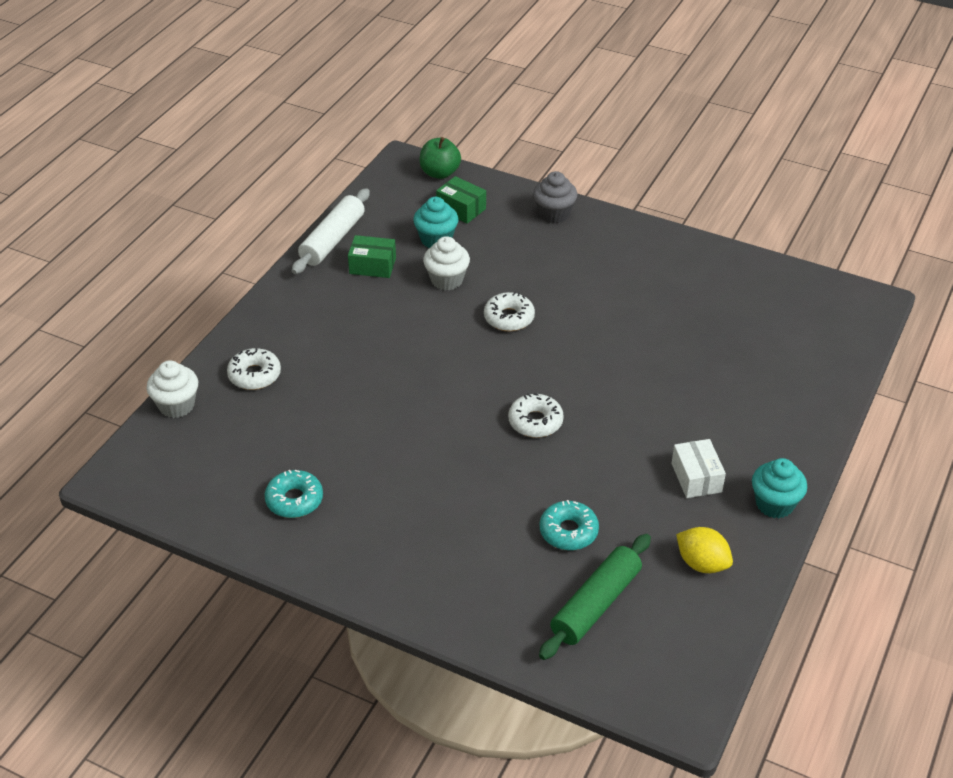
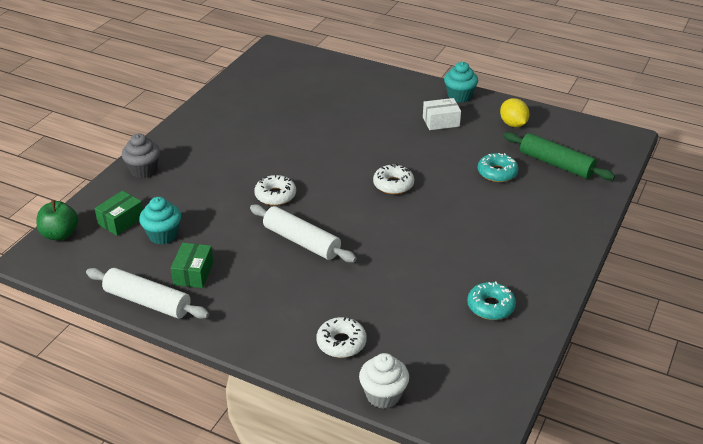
camera: 90 degrees left, 5 degrees down
(421, 342) = (301, 241): none -> white rolling pin
(447, 280) = (221, 228): white cupcake -> none
(702, 563) = (513, 124): yellow lemon -> yellow lemon turned 60 degrees counterclockwise

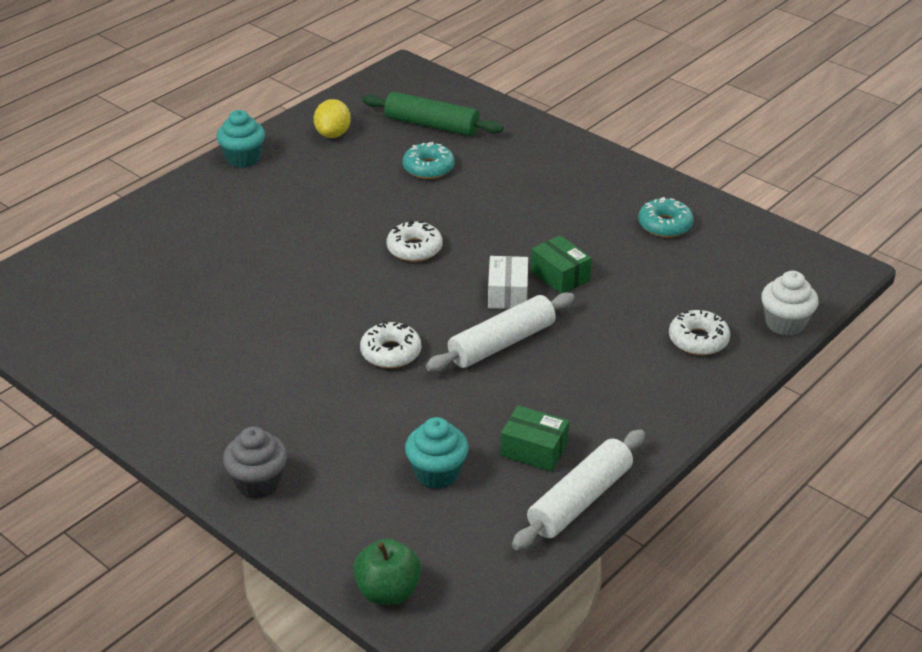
camera: 75 degrees left, 0 degrees up
(121, 221) = (383, 517): green box -> green box (560, 275)
(441, 121) = (294, 185): white box -> white box (507, 293)
(513, 124) = (333, 134): yellow lemon -> yellow lemon turned 75 degrees counterclockwise
(556, 164) = (432, 125): green rolling pin -> green rolling pin turned 60 degrees clockwise

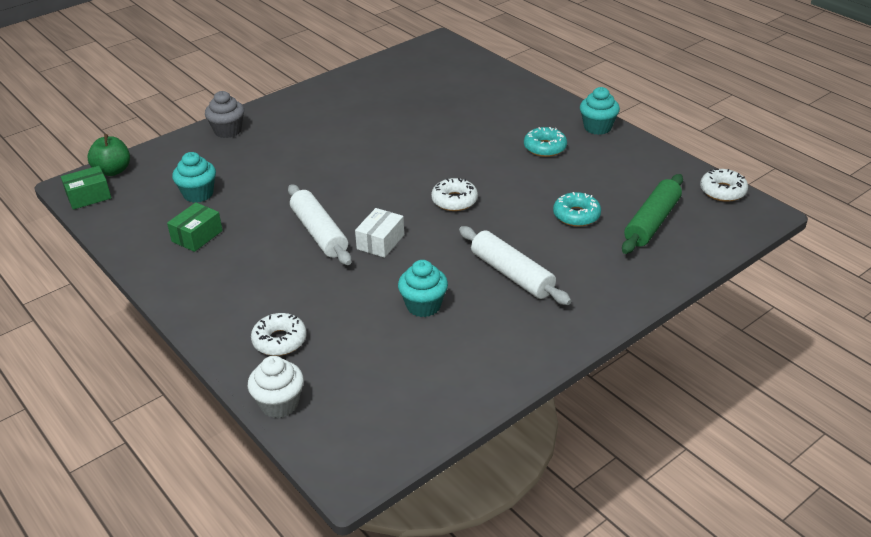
camera: 100 degrees right, 0 degrees up
(333, 134) = (635, 169): yellow lemon -> none
(391, 352) = (329, 183): white donut -> white donut (722, 191)
(507, 293) = (380, 242): white box -> white box turned 75 degrees counterclockwise
(560, 275) = (396, 273): green box -> green box (89, 196)
(580, 500) = (138, 250): white rolling pin -> white rolling pin (512, 274)
(608, 252) = (423, 306): none -> turquoise cupcake
(665, 225) = (459, 350): turquoise donut -> turquoise donut (545, 148)

